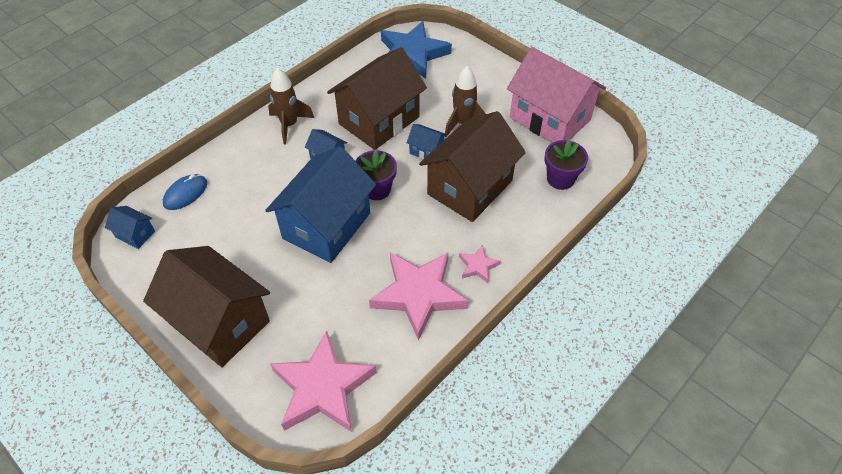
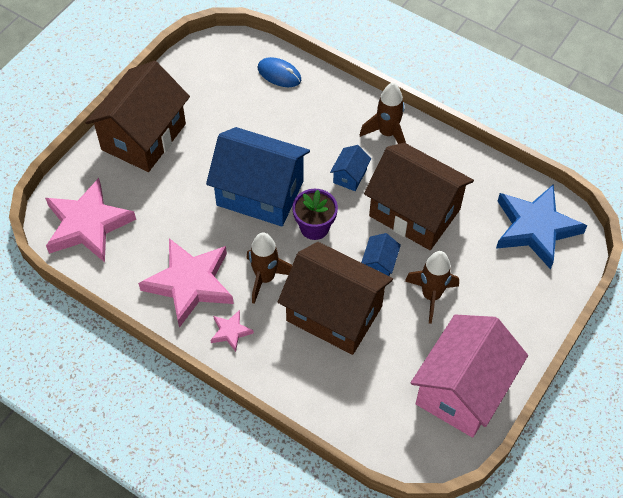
camera: 80 degrees right, 5 degrees up
(135, 234) = (226, 52): blue house -> none
(424, 232) = (265, 278): none -> brown rocket
(560, 179) = (365, 406): purple flower pot -> none

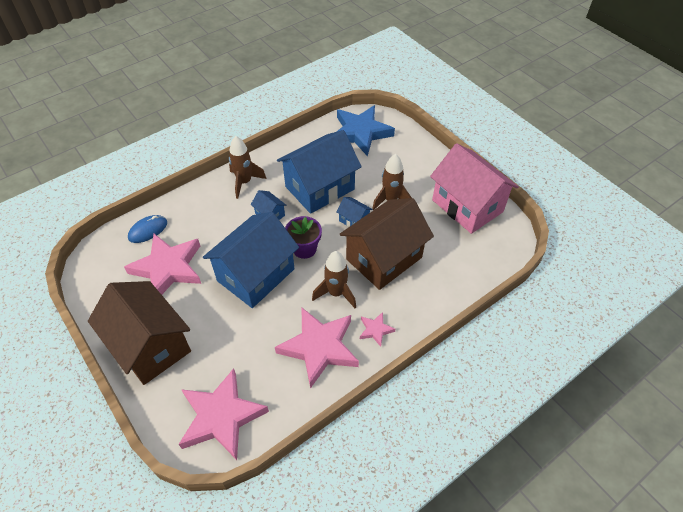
camera: 70 degrees left, 5 degrees down
(238, 112) = (168, 268): none -> pink star
(414, 212) = (320, 188): brown house -> blue house

